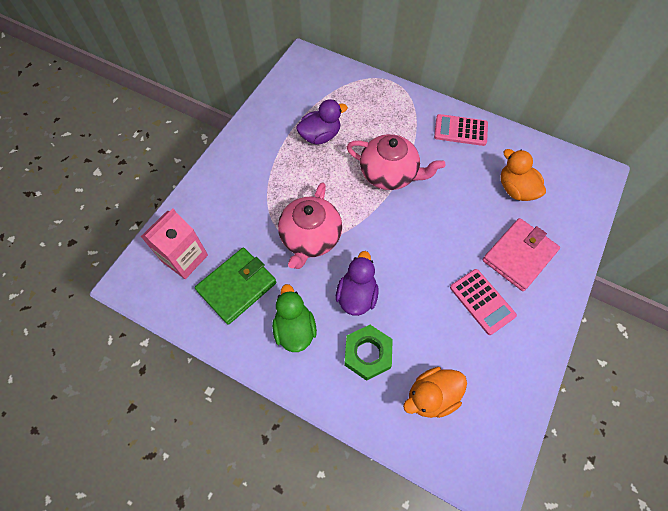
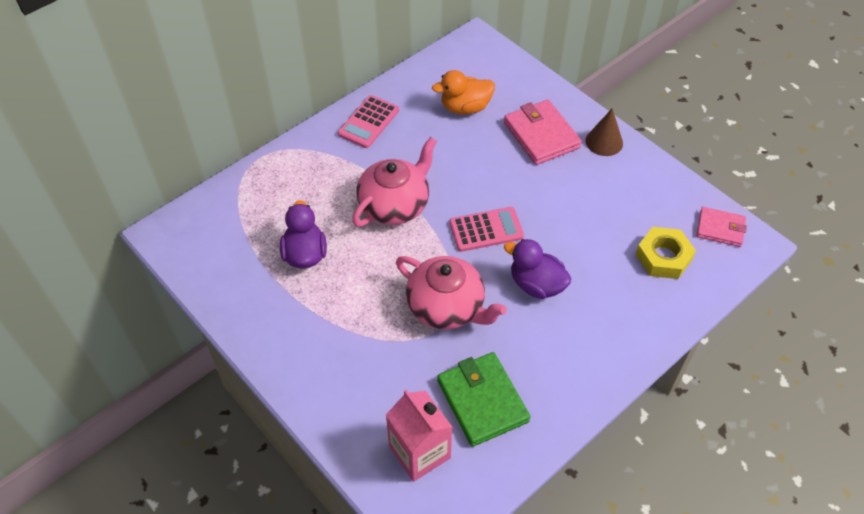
camera: 70 degrees left, 10 degrees down
(295, 329) = (556, 355): green duck -> none
(367, 354) = (605, 296): green nut -> none
(431, 396) = (663, 257): orange duck -> yellow nut
(482, 301) = (579, 182): pink calculator -> pink calculator (486, 230)
(492, 446) = (720, 229): none -> pink wallet
(542, 310) = (604, 142): none -> brown cone

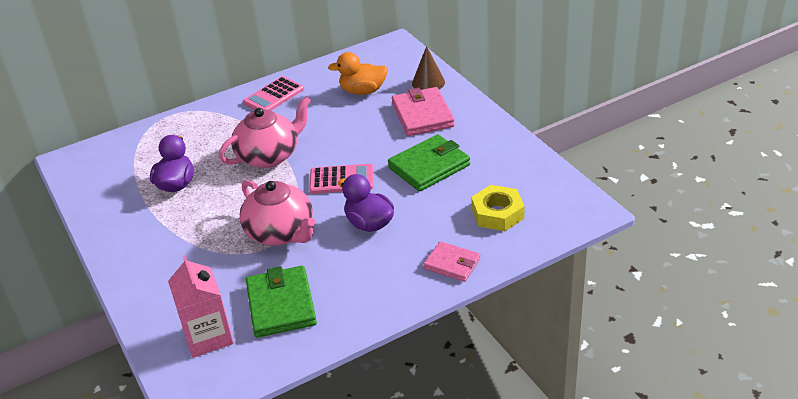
camera: 15 degrees right, 15 degrees down
(572, 203) = (429, 166): none -> green wallet
(604, 142) = (478, 124): brown cone -> brown cone (428, 82)
(720, 229) = (562, 196): pink wallet -> pink wallet (452, 264)

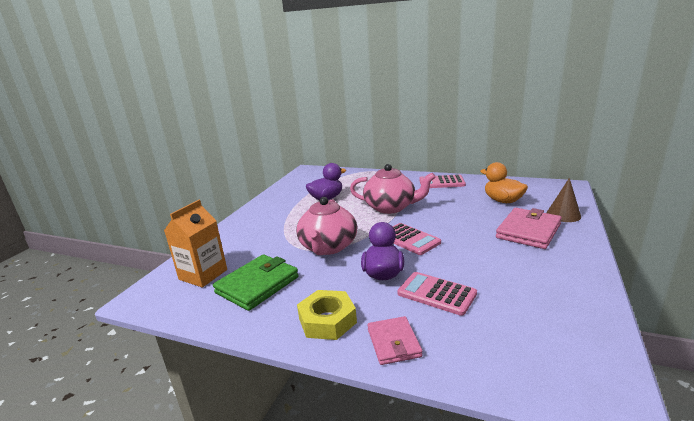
camera: 50 degrees right, 15 degrees down
(208, 336) = (203, 274): pink carton -> orange carton
(429, 166) = (484, 264): green wallet -> none
(430, 212) = (436, 293): none -> pink calculator
(497, 214) = (493, 332): yellow nut -> yellow nut (327, 320)

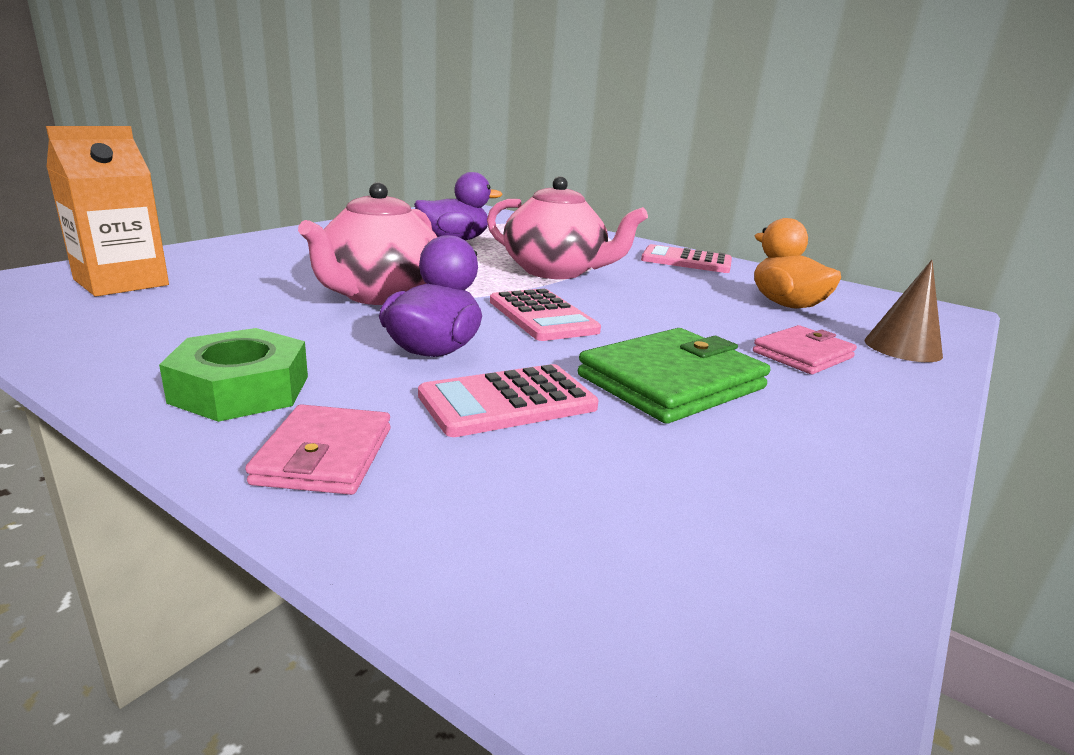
camera: 10 degrees right, 0 degrees up
(257, 285) = (189, 314): green wallet -> green wallet (671, 382)
(327, 320) = (240, 389): yellow nut -> green nut
(436, 293) = (507, 402): pink calculator -> pink calculator turned 75 degrees counterclockwise
(528, 231) = (803, 355): pink wallet -> pink wallet, size x0.62

